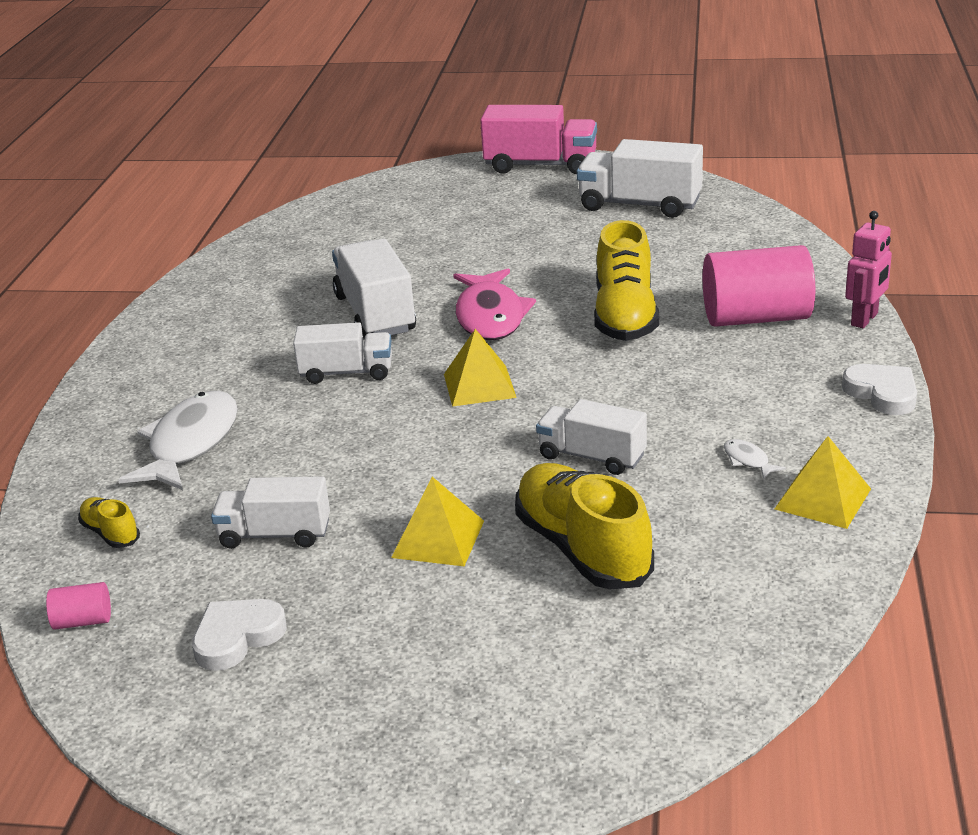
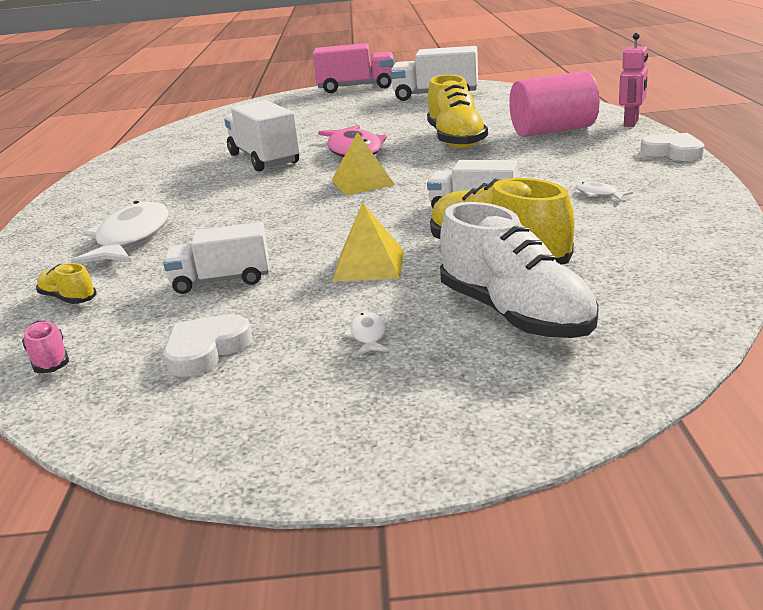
camera: 10 degrees left, 5 degrees down
(83, 621) = (49, 359): pink cylinder -> pink shoe
(346, 373) = (252, 188): white truck -> none
(402, 647) = (368, 336): none -> white fish
(562, 645) = (515, 315): none -> white shoe
(823, 499) = (673, 206): yellow pyramid -> none

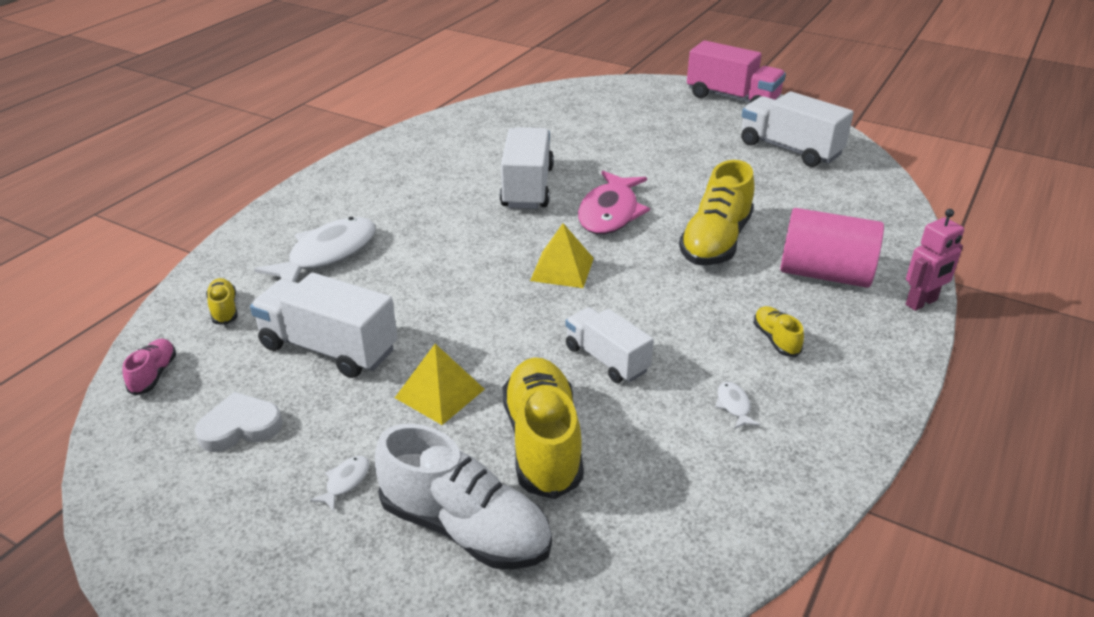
camera: 30 degrees right, 10 degrees up
(222, 280) = (329, 348): white truck -> white truck, size x1.53
(515, 315) = (465, 528): white shoe -> white shoe turned 60 degrees counterclockwise
(572, 162) = (776, 339): none -> yellow shoe
(673, 152) = (895, 379): white heart -> none

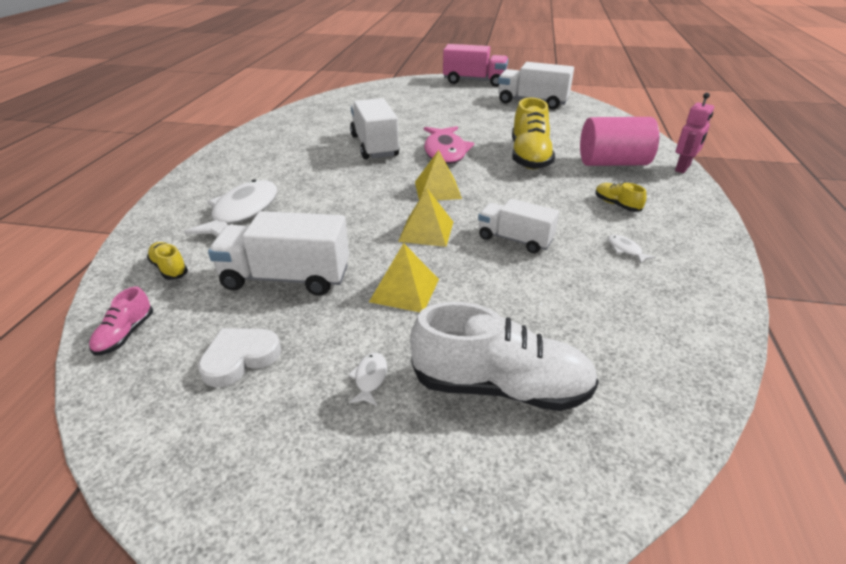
camera: 20 degrees left, 0 degrees up
(154, 375) = (125, 335): pink shoe -> pink shoe turned 150 degrees counterclockwise
(511, 324) = (426, 231): none -> yellow pyramid
(543, 442) = (512, 306): yellow shoe -> none

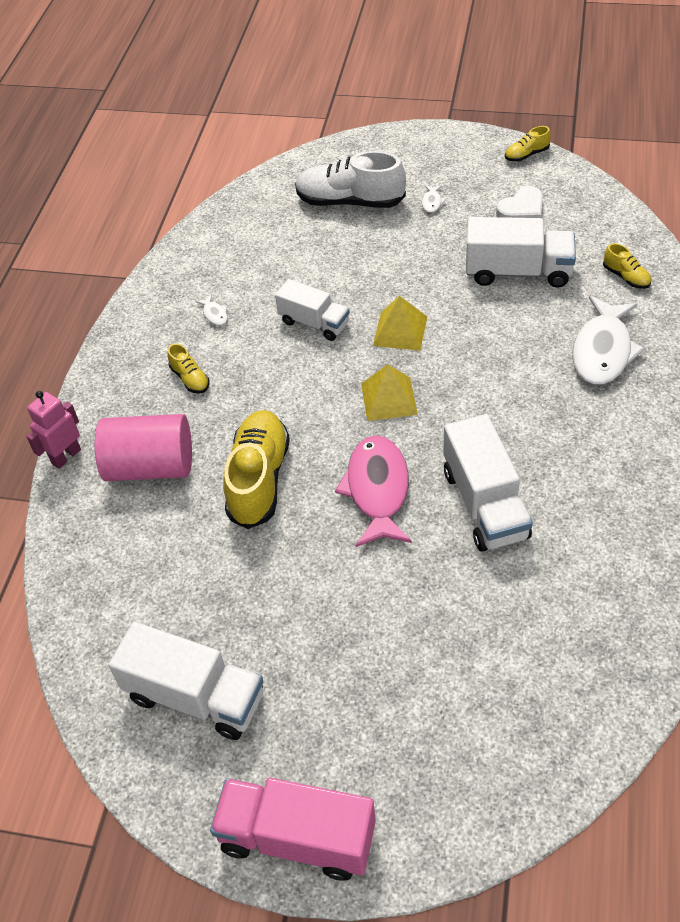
camera: 175 degrees left, 15 degrees up
(125, 335) = (613, 221): pink shoe -> none
(169, 477) = (526, 155): none -> yellow shoe
(404, 290) = (415, 265): yellow pyramid -> none

